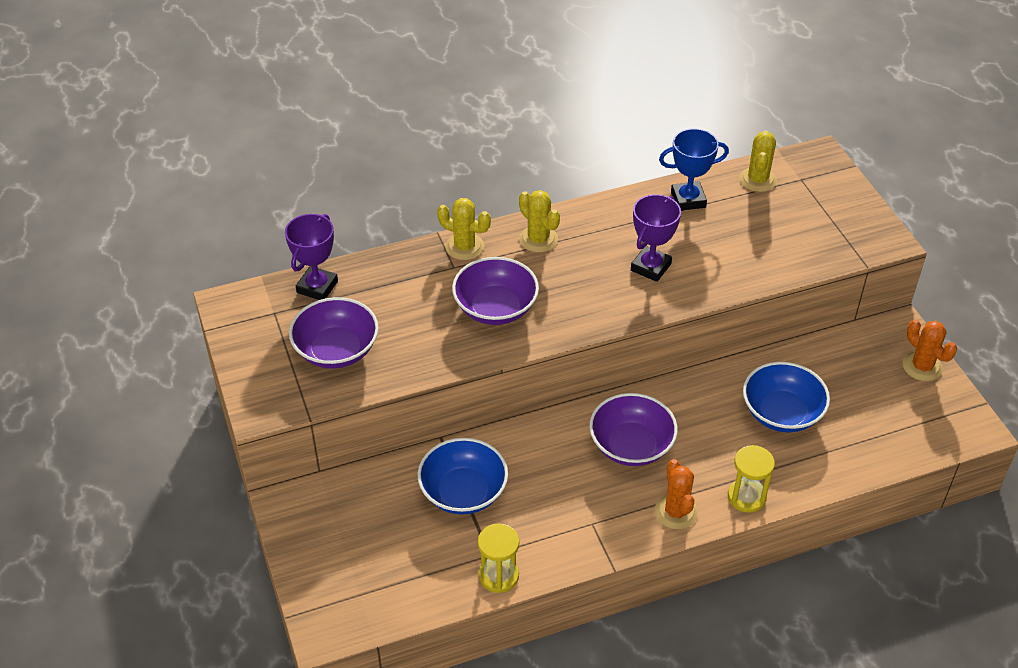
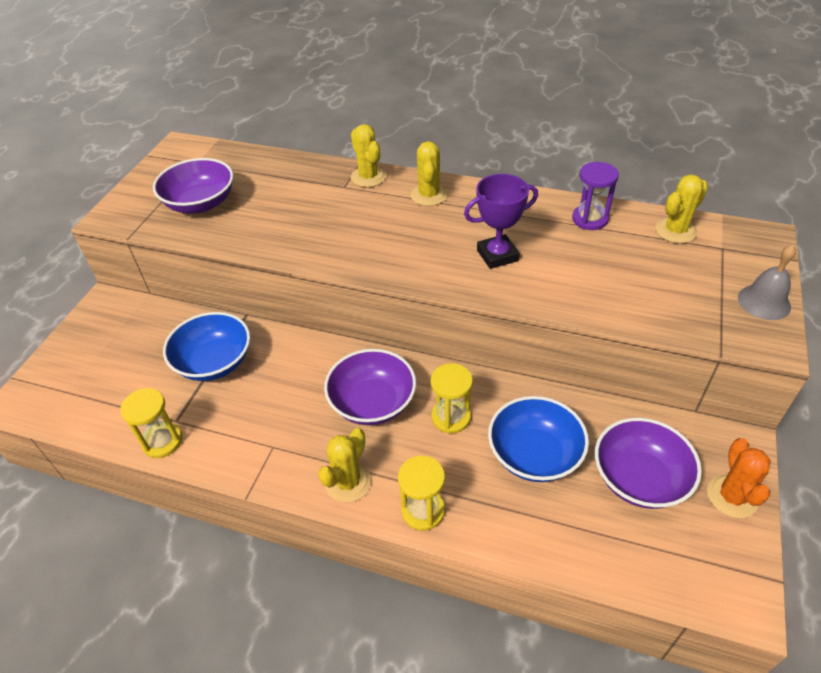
camera: 40 degrees right, 0 degrees up
(317, 287) = (241, 159): purple trophy -> none
(495, 308) = (338, 227): purple bowl -> purple bowl (639, 478)
(676, 512) = (348, 482): orange cactus -> yellow cactus
(688, 199) = (590, 219): blue trophy -> purple hourglass
(700, 421) = (451, 417): none -> yellow hourglass
(861, 211) = (764, 302): none -> grey bell

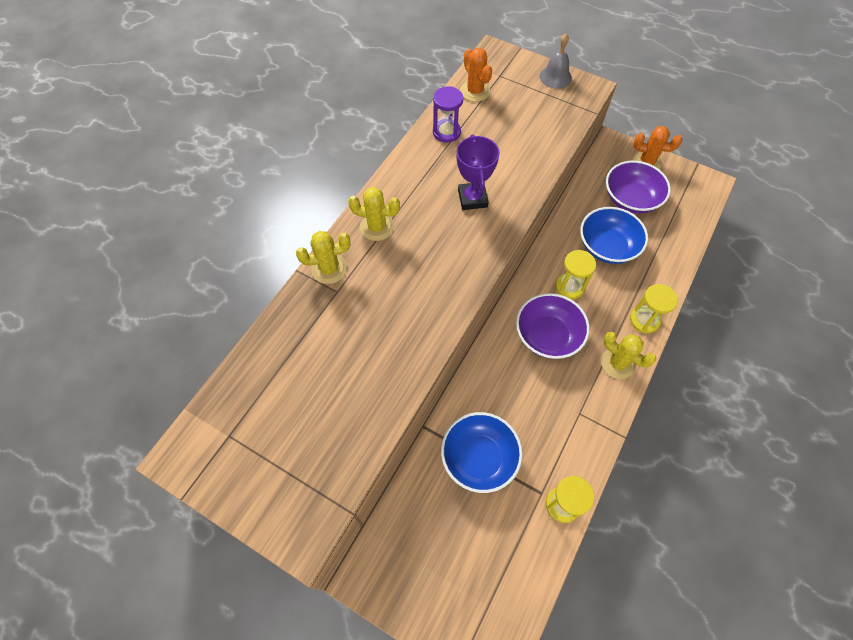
camera: 80 degrees left, 15 degrees up
(200, 203) = (314, 431): purple bowl -> none
(675, 231) = (475, 91): yellow cactus -> orange cactus

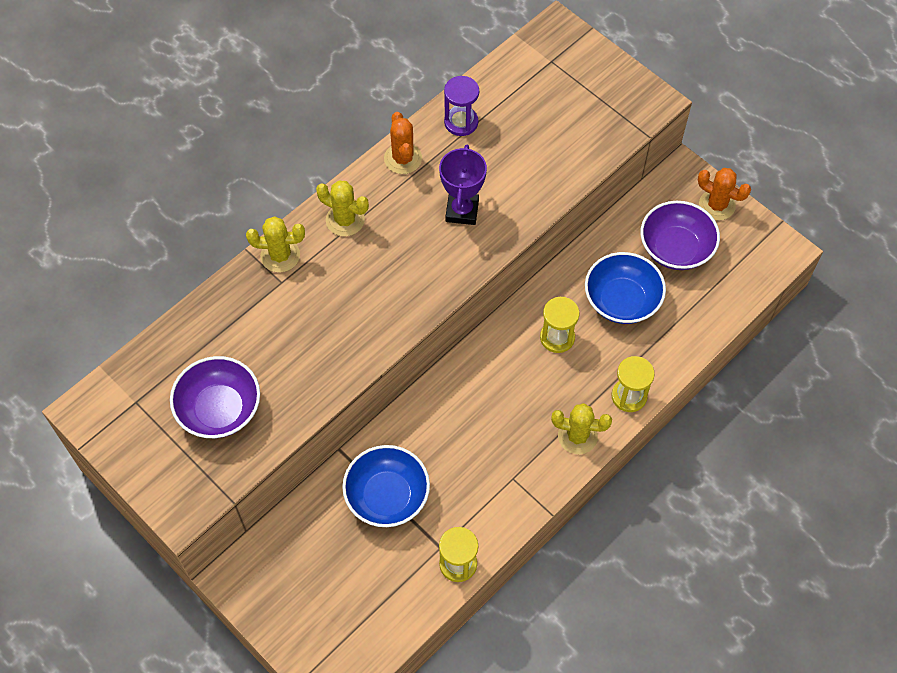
camera: 15 degrees right, 0 degrees up
(475, 91) = (513, 76): orange cactus -> orange cactus (403, 158)
(547, 336) = (510, 387): purple bowl -> purple bowl (219, 409)
(555, 77) = (618, 77): grey bell -> none
(617, 363) = (577, 436): yellow cactus -> yellow cactus turned 45 degrees counterclockwise

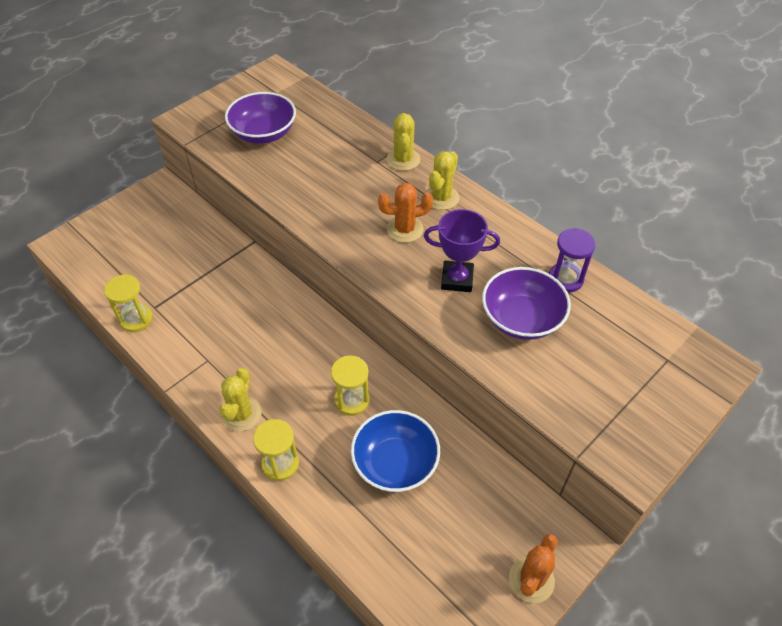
camera: 90 degrees right, 10 degrees down
(387, 496) = (207, 272): blue bowl -> none
(403, 158) = (514, 235): orange cactus -> orange cactus (405, 229)
(675, 248) = (465, 525): purple bowl -> purple bowl (521, 319)

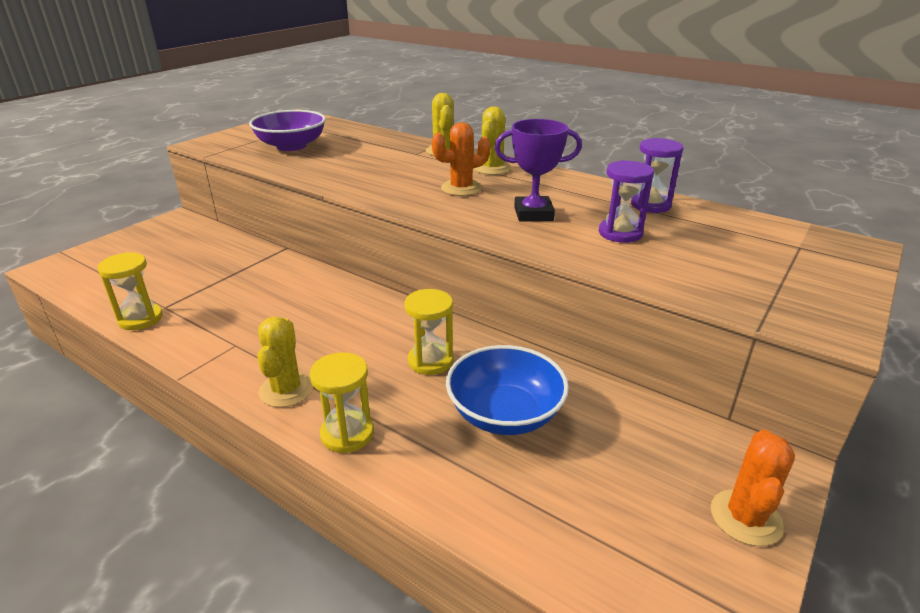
camera: 10 degrees left, 20 degrees down
(521, 319) = (620, 233): purple bowl -> purple hourglass

